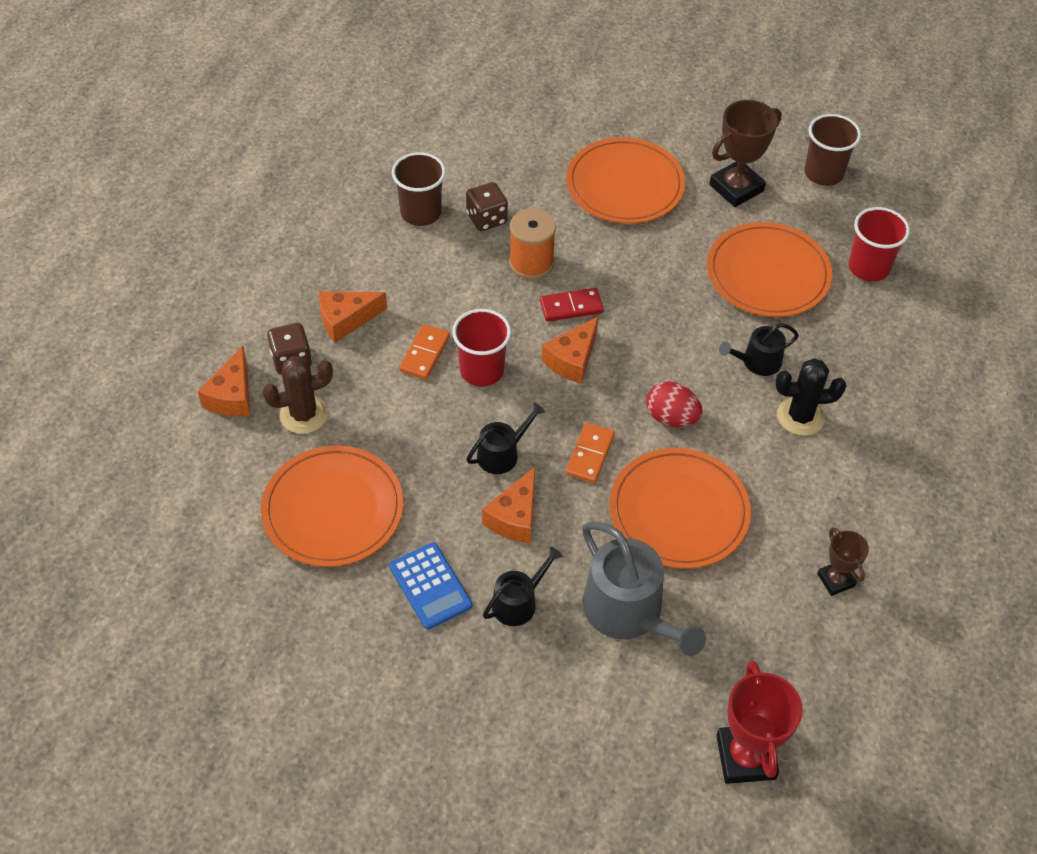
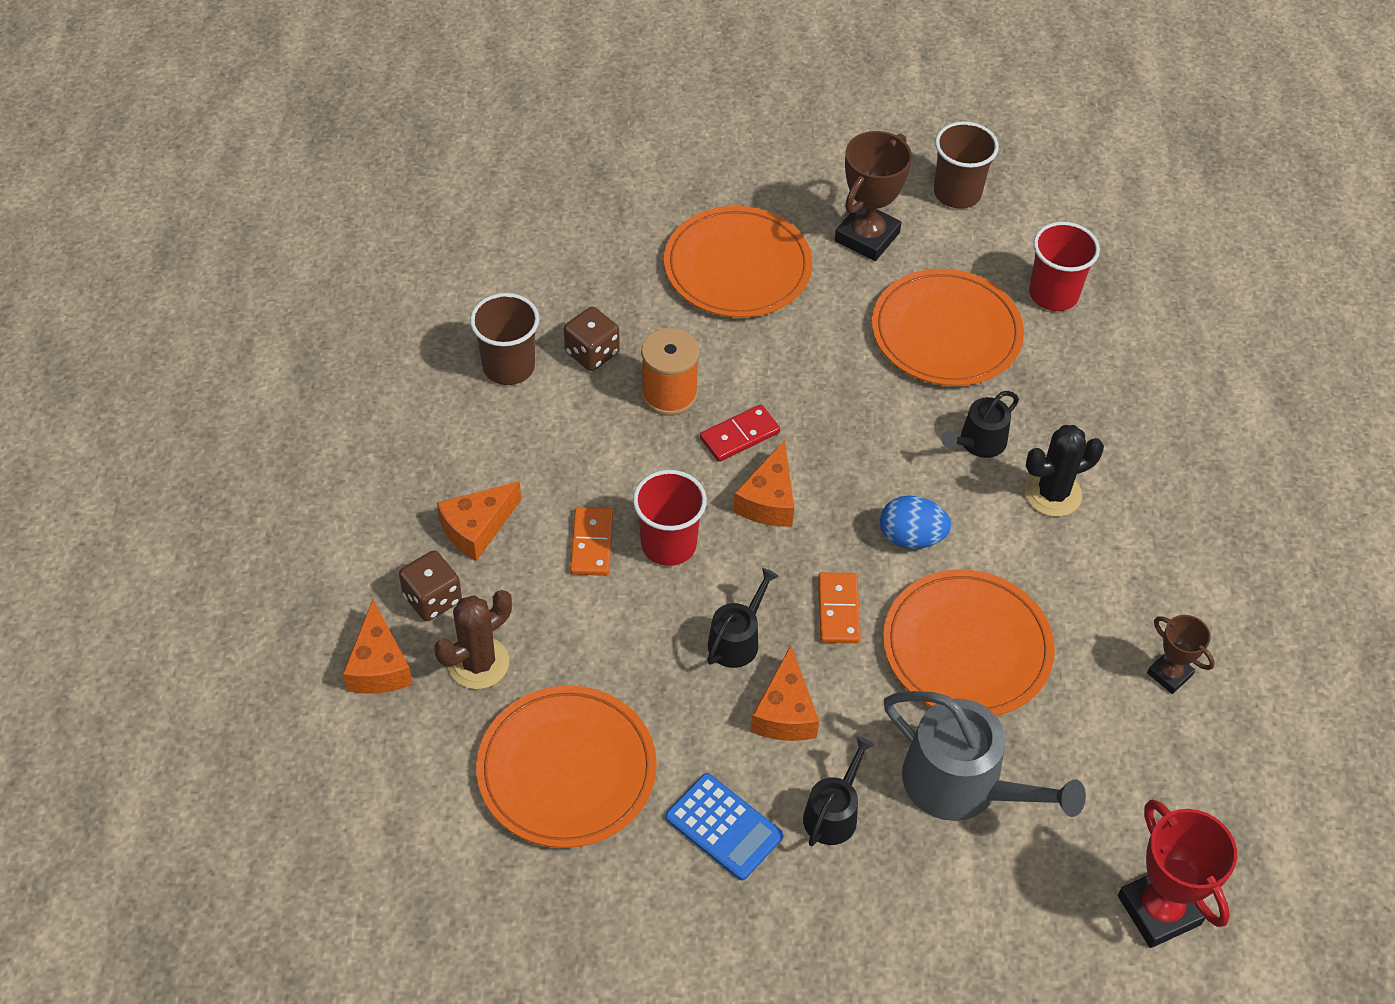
camera: 20 degrees left, 0 degrees up
(671, 417) = (911, 537): red egg -> blue egg

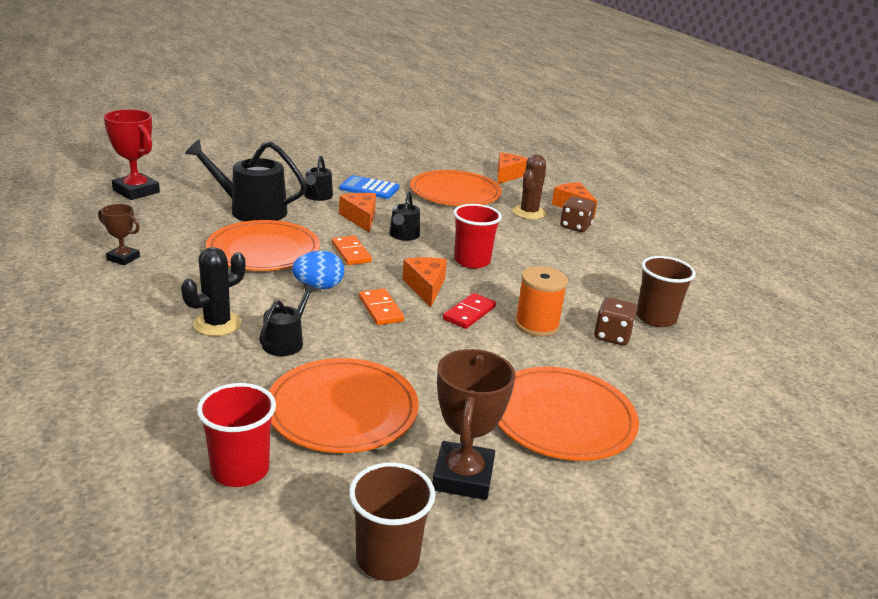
camera: 155 degrees right, 25 degrees down
(477, 528) = (584, 251): orange cheese -> orange cheese (507, 175)
(591, 543) = (516, 255): orange domino -> orange domino (381, 309)
(962, 785) = (251, 210): grey watering can -> black watering can

